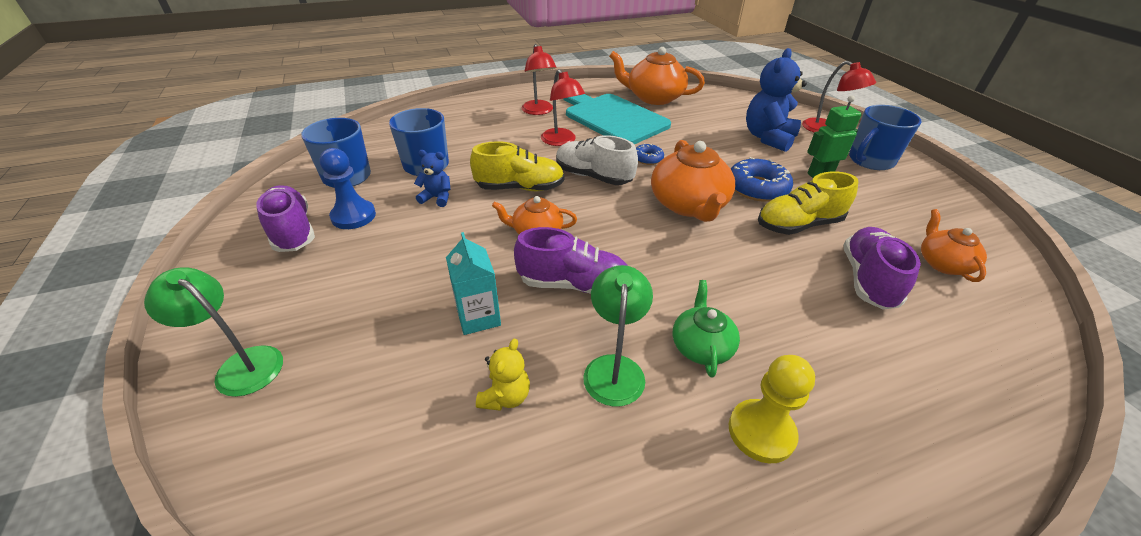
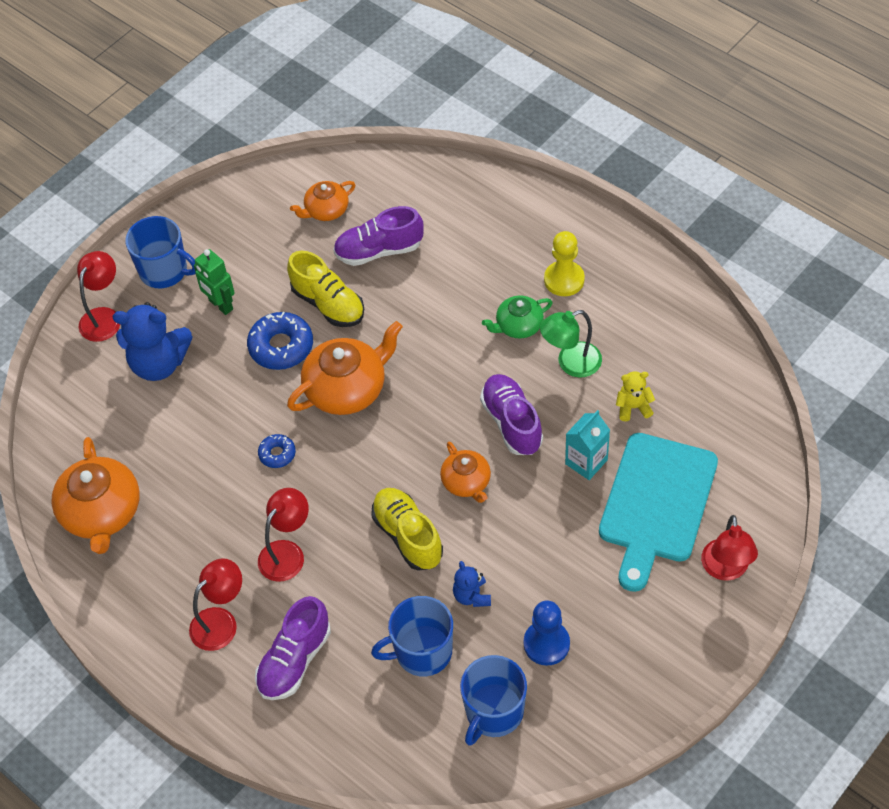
camera: 115 degrees left, 15 degrees up
(241, 365) = (726, 569): green lamp -> red lamp
(292, 231) = (600, 674): purple shoe -> purple shoe (294, 660)
(593, 176) = (345, 485): white shoe -> none
(613, 118) = (193, 530): turquoise cutting board -> turquoise cutting board (656, 503)

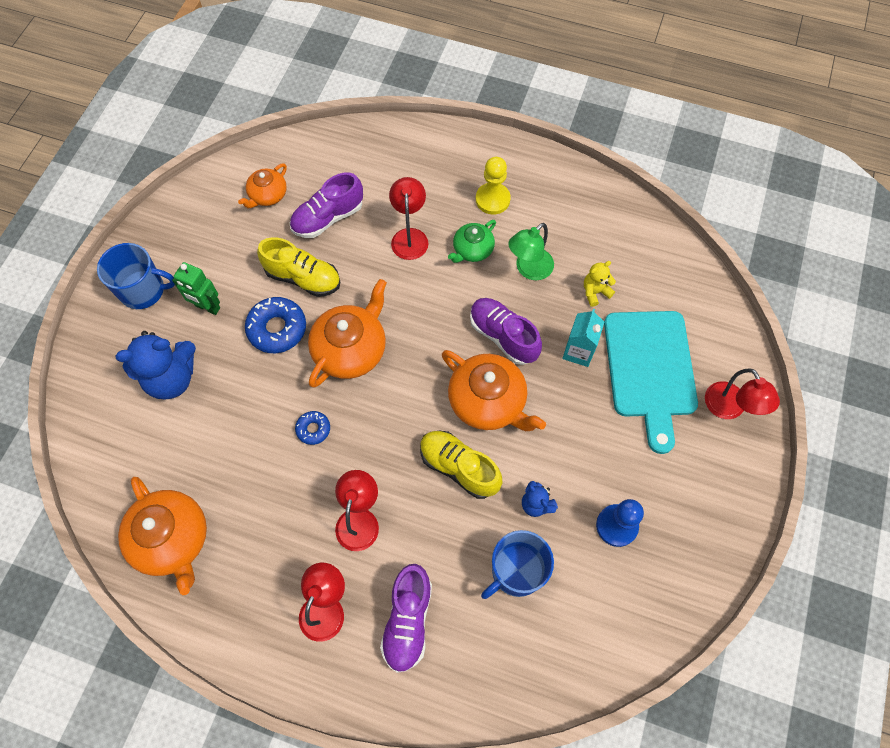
camera: 25 degrees left, 10 degrees up
(104, 317) = (103, 350): red lamp -> red lamp (409, 236)
(466, 482) = (488, 401): orange teapot -> orange teapot, size x1.73
(494, 712) = (600, 606): blue mug -> none

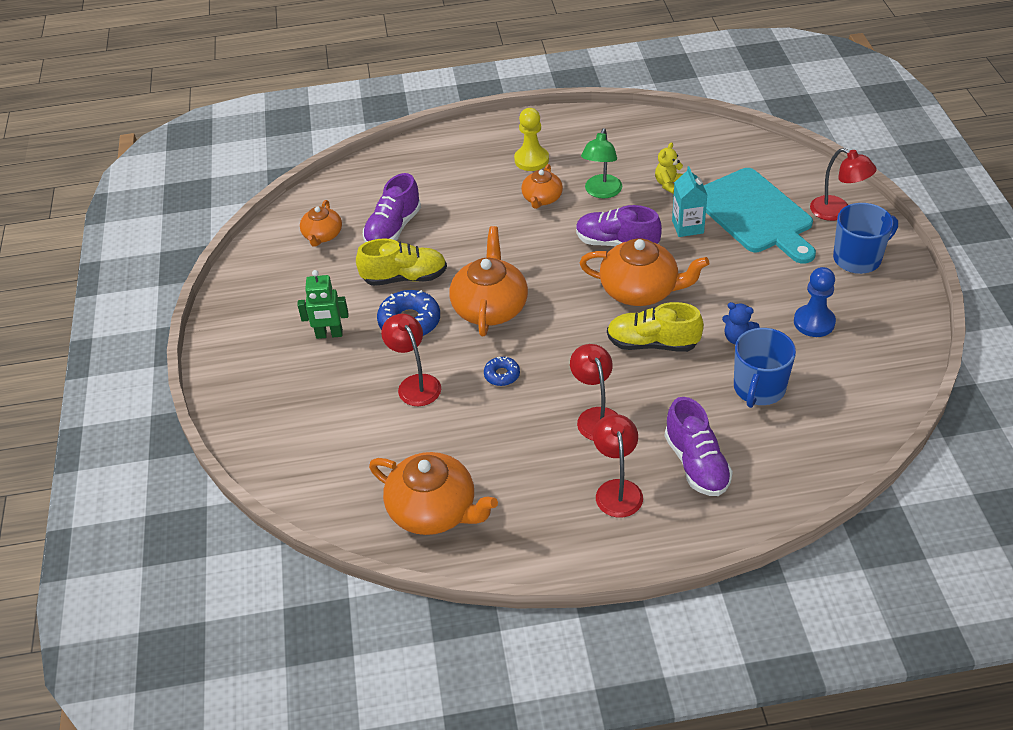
camera: 25 degrees left, 20 degrees down
(143, 290) = (255, 349): blue mug -> blue mug (858, 258)
(172, 378) = (336, 398): blue teddy bear -> none
(409, 236) = (479, 212): red lamp -> red lamp (415, 384)
(472, 250) = (542, 199): green teapot -> orange teapot

